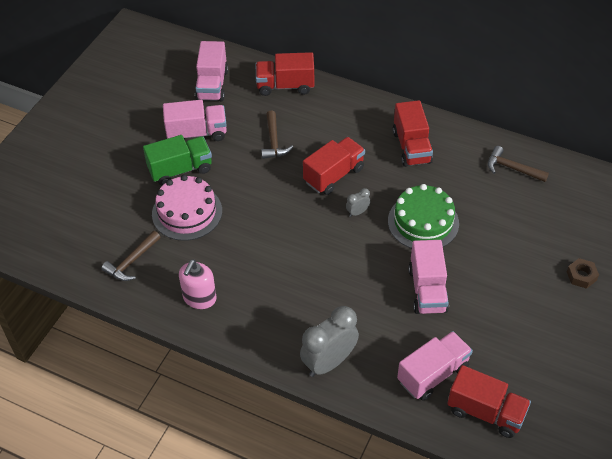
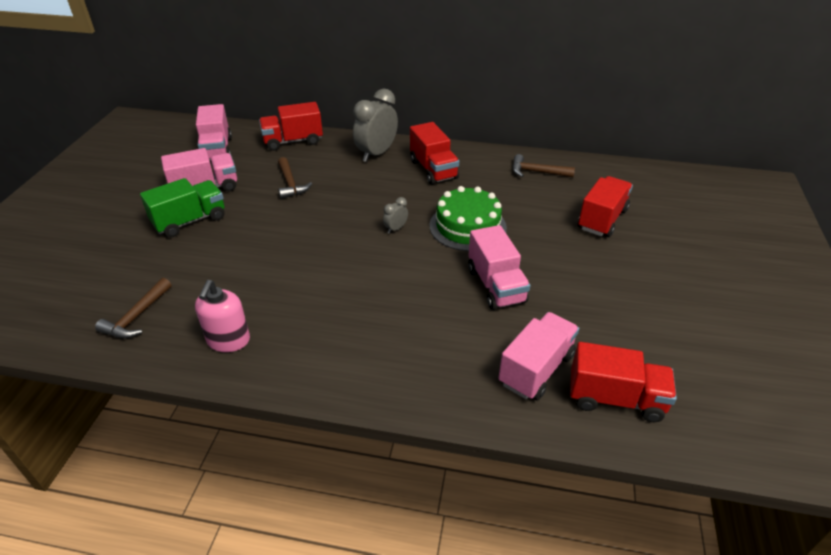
camera: 15 degrees left, 10 degrees down
(187, 212) = (202, 257): pink cake -> none
(329, 362) = (407, 381): grey clock -> grey clock (376, 154)
(333, 175) = (361, 202): red truck -> red truck (602, 219)
(581, 276) = (648, 246): brown nut -> none

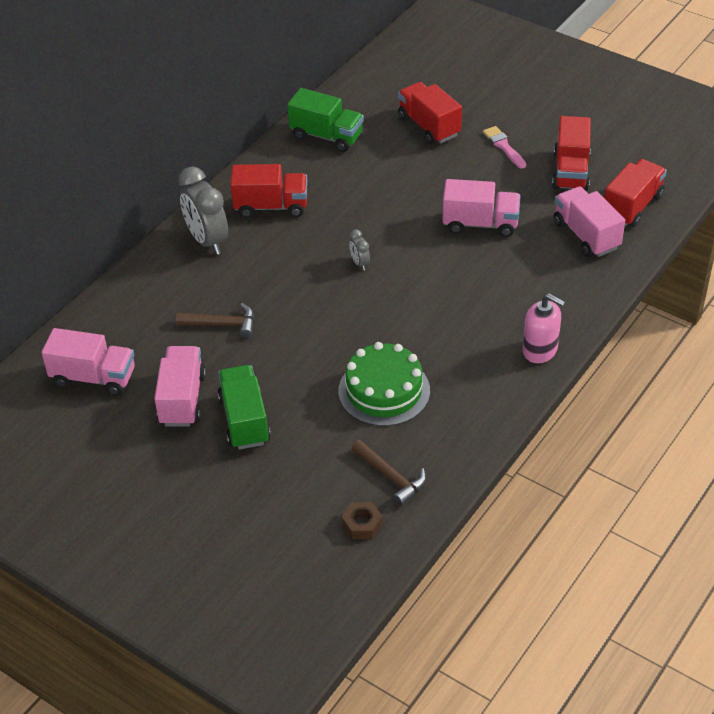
camera: 65 degrees left, 5 degrees up
(78, 314) = (362, 524): none -> brown nut
(228, 340) = (460, 413): pink soap dispenser -> pink soap dispenser (540, 350)
(293, 141) = (125, 304): red truck -> red truck (571, 171)
(467, 226) = (386, 213): green cake -> green cake (384, 391)
(537, 172) = (326, 136): brown hammer -> green truck
(620, 272) = (503, 146): none -> pink brush

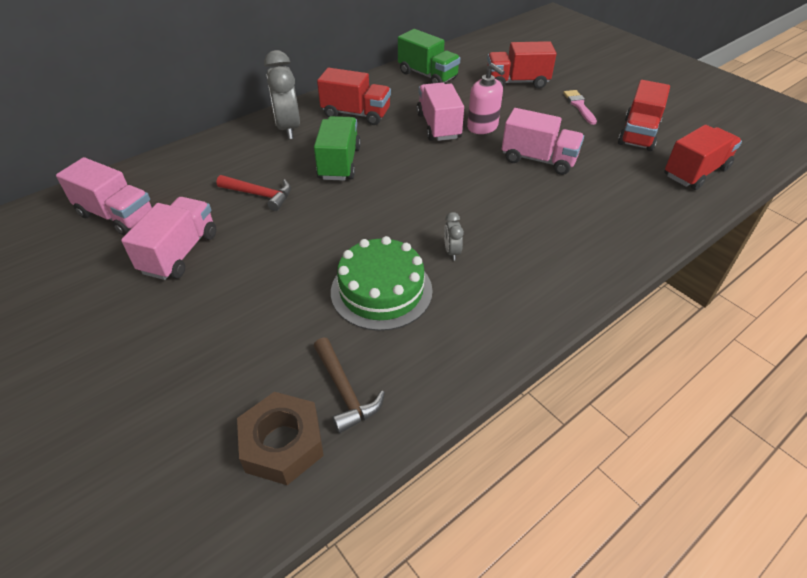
camera: 15 degrees right, 0 degrees up
(222, 324) = (259, 195): brown hammer -> red hammer
(244, 420) = (225, 287): green truck -> green truck (339, 163)
(359, 263) = (411, 170): grey clock -> grey clock (452, 252)
(362, 524) = (282, 444): brown nut -> brown nut, size x1.69
(428, 126) = (517, 82): red truck -> red truck turned 75 degrees counterclockwise
(540, 350) = (566, 286): pink soap dispenser -> pink soap dispenser (482, 127)
(586, 235) = (642, 188): pink truck -> pink truck (438, 126)

